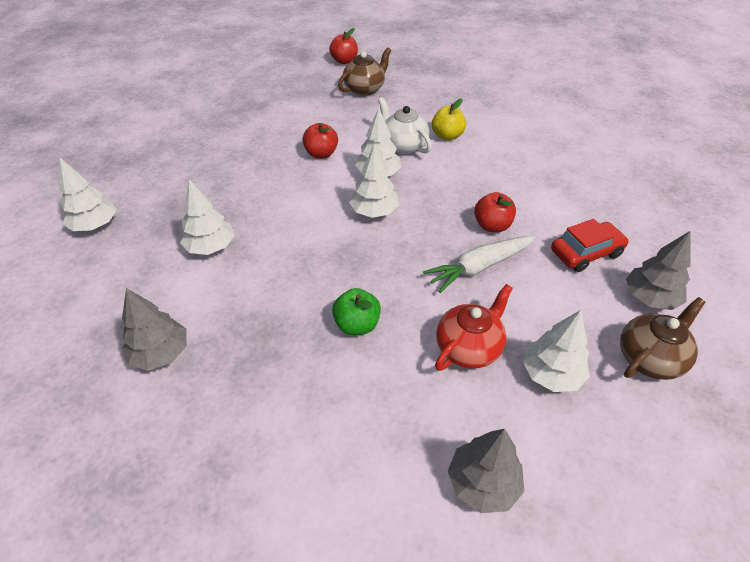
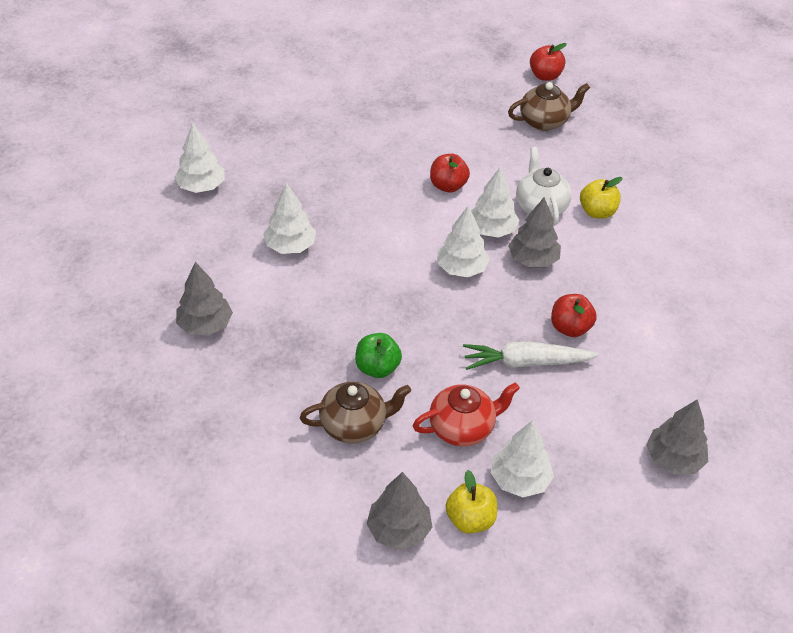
camera: 25 degrees right, 0 degrees up
(425, 185) = (533, 260): none -> grey tree
(538, 436) = (470, 519): none -> yellow apple
(586, 253) = (645, 392): red car -> none
(649, 358) = (624, 507): brown teapot -> brown teapot (354, 425)

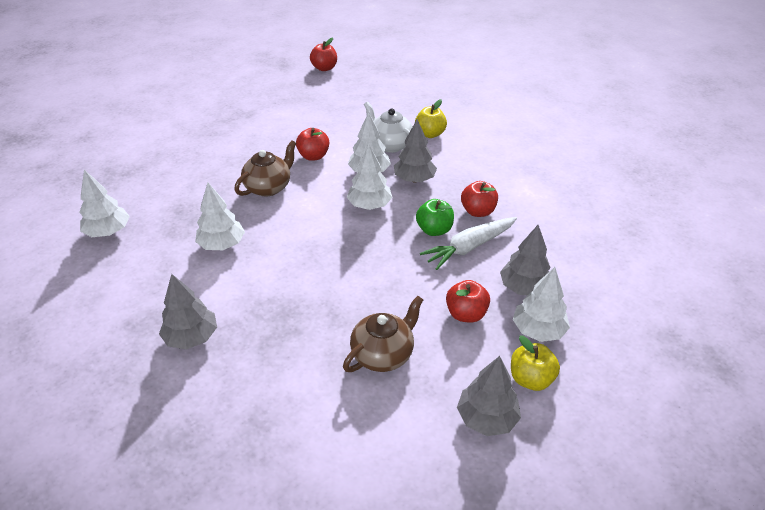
camera: 30 degrees left, 5 degrees down
(377, 368) = (365, 302): green apple -> green apple (434, 230)
(462, 428) = (466, 314): red teapot -> red apple
(544, 121) = (347, 94): brown teapot -> brown teapot (268, 187)
(673, 459) = (619, 264): grey tree -> grey tree (524, 287)

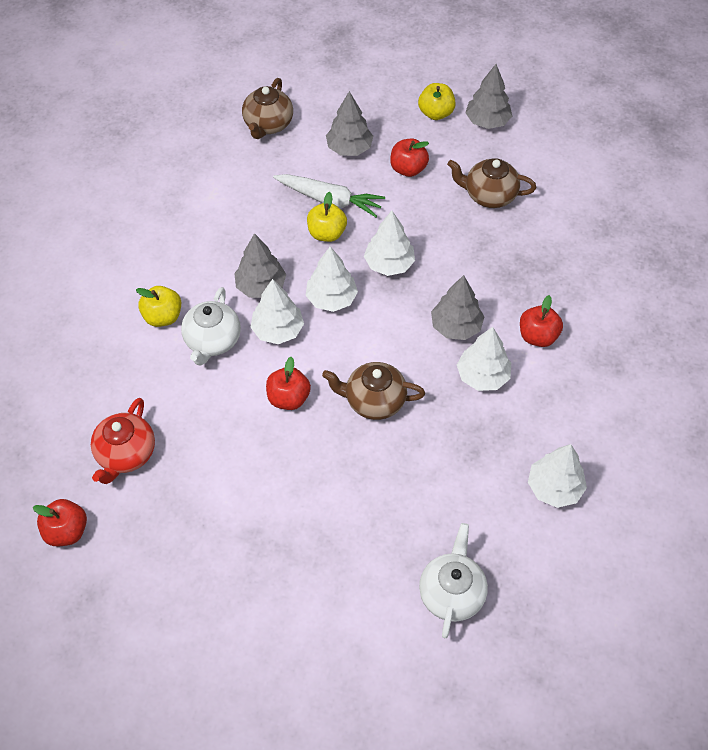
camera: 125 degrees left, 15 degrees up
(122, 160) = (451, 593): none -> white teapot
(192, 337) = (587, 316): grey tree -> grey tree (456, 326)
(346, 94) = (126, 454): none -> red teapot
(434, 230) = (327, 233): green apple -> yellow apple
(478, 211) = (274, 216): red apple -> red apple (537, 336)
(538, 330) = (387, 125): white tree -> white tree (389, 264)
(592, 251) = (268, 125): none -> brown teapot

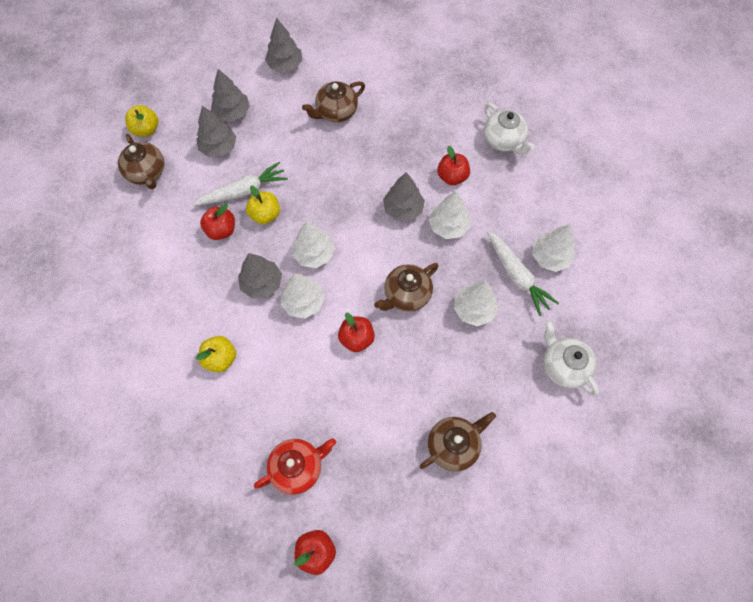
camera: 45 degrees left, 10 degrees up
(126, 454) = (297, 467): red teapot -> red teapot turned 90 degrees counterclockwise
(212, 341) = (270, 345): white teapot -> white teapot (503, 140)
(270, 560) = (453, 445): none -> brown teapot
(389, 264) = (324, 203): white tree -> white tree (474, 309)
(393, 128) = (232, 113): none -> grey tree
(408, 169) = (270, 132): red apple -> red apple (221, 230)
(436, 113) = (248, 83): yellow apple -> yellow apple (146, 129)
(499, 475) = (517, 275): none -> white carrot

